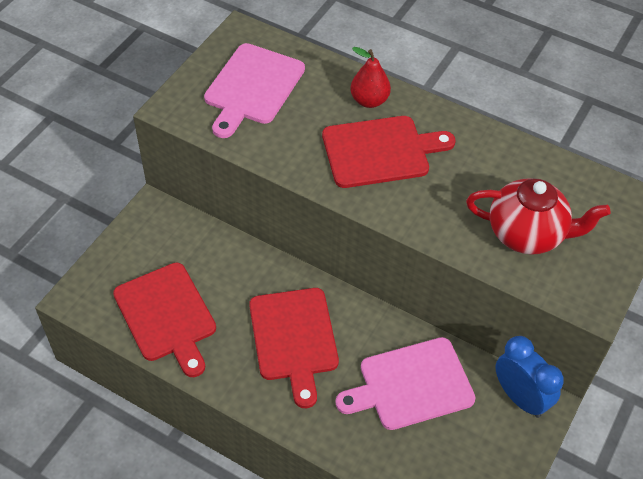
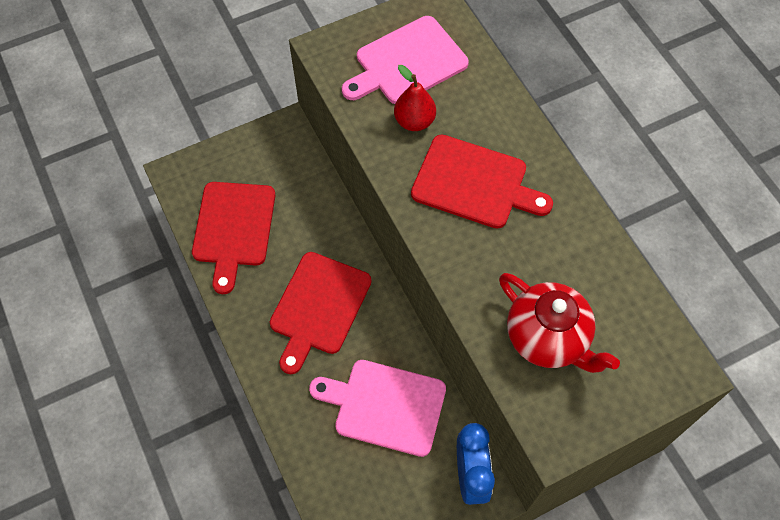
camera: 35 degrees right, 10 degrees up
(369, 100) = (502, 128): red pear -> red pear (414, 121)

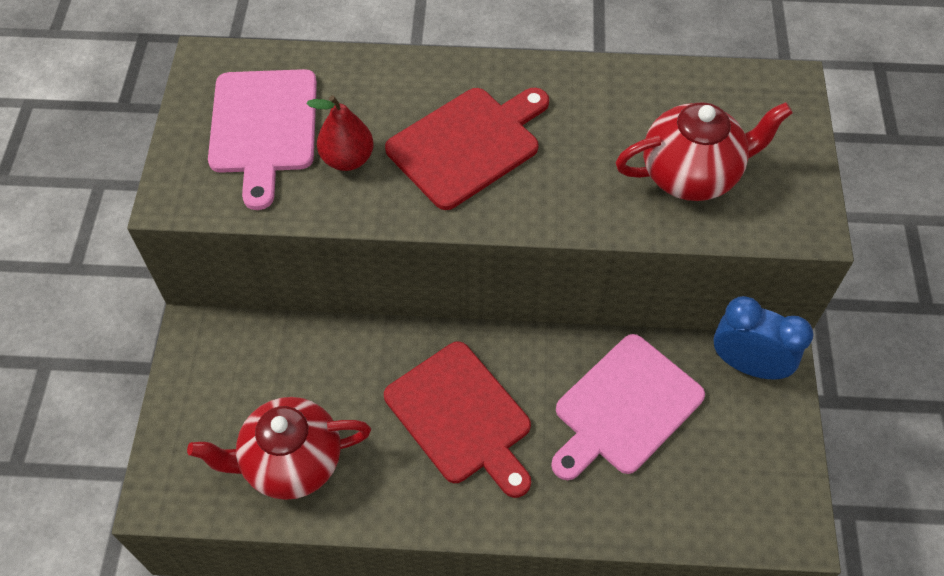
camera: 60 degrees left, 5 degrees down
(234, 228) = (291, 462): red cutting board -> red teapot

